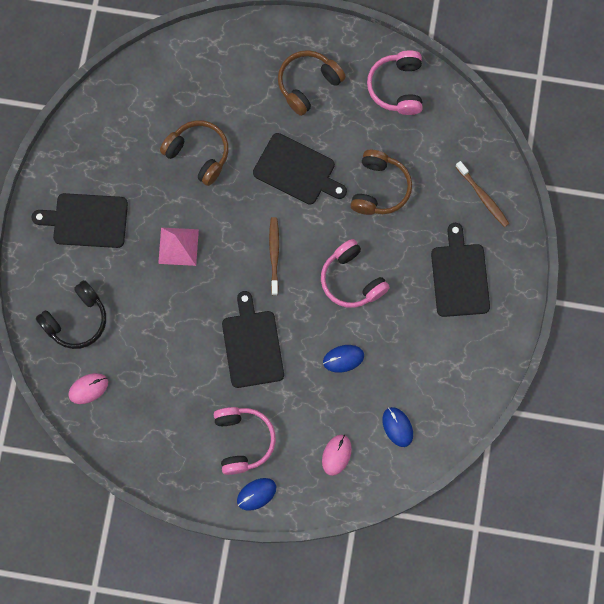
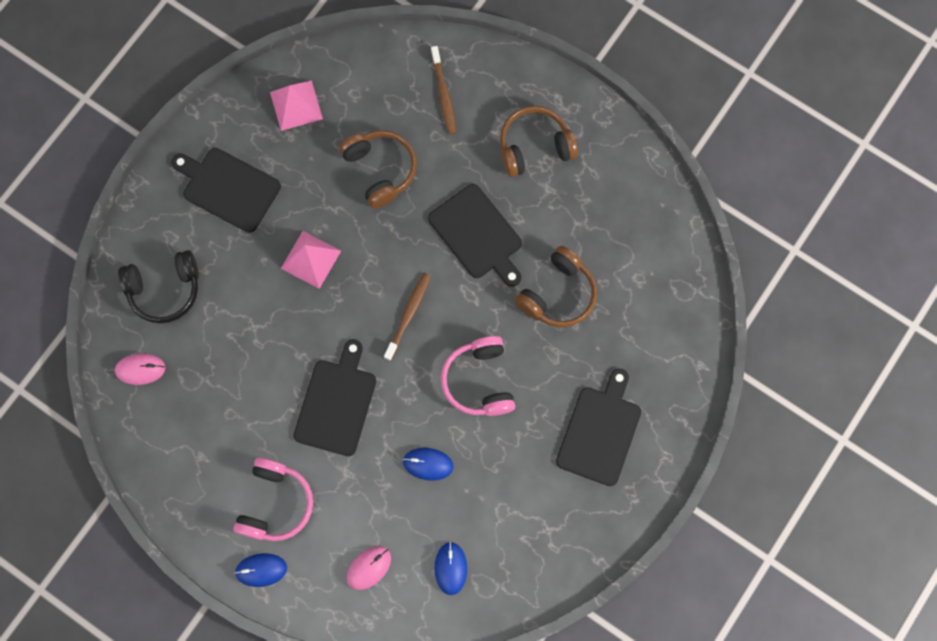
camera: 25 degrees right, 0 degrees up
(107, 133) = (296, 105): none -> pink pyramid
(397, 87) = (630, 192): pink headphones -> none
(483, 196) = (668, 354): brown toothbrush -> brown toothbrush (443, 94)

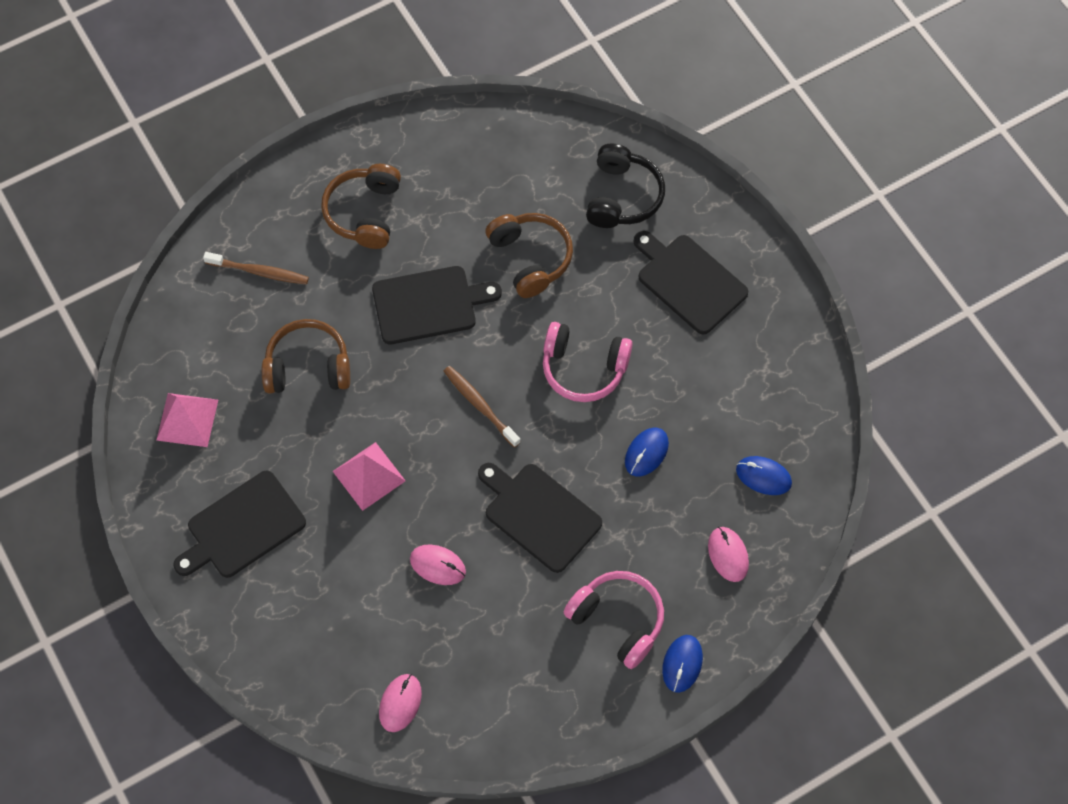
camera: 65 degrees left, 10 degrees down
(165, 289) = (322, 641): black headphones -> black headphones (622, 196)
(261, 345) = (438, 565): none -> pink mouse

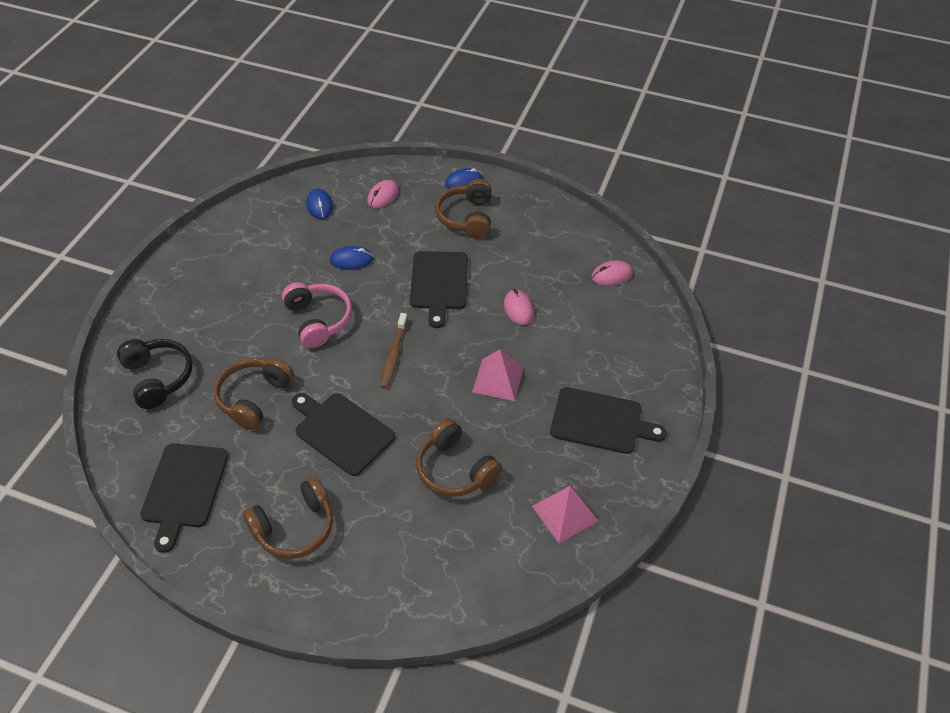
camera: 130 degrees left, 15 degrees down
(259, 271) = (407, 561): brown toothbrush -> none
(618, 620) = (467, 217): pink headphones -> brown headphones
(622, 196) = (158, 378): black headphones -> black headphones turned 90 degrees clockwise
(689, 281) = (206, 305): black cutting board -> black cutting board (184, 489)

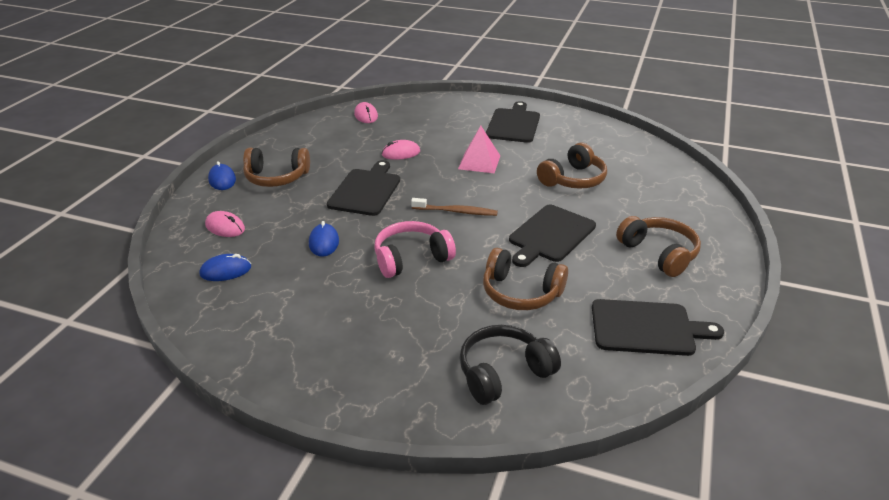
camera: 90 degrees left, 15 degrees down
(439, 283) = (366, 190): black cutting board -> black cutting board turned 75 degrees counterclockwise
(565, 513) = (596, 138): pink pyramid -> none

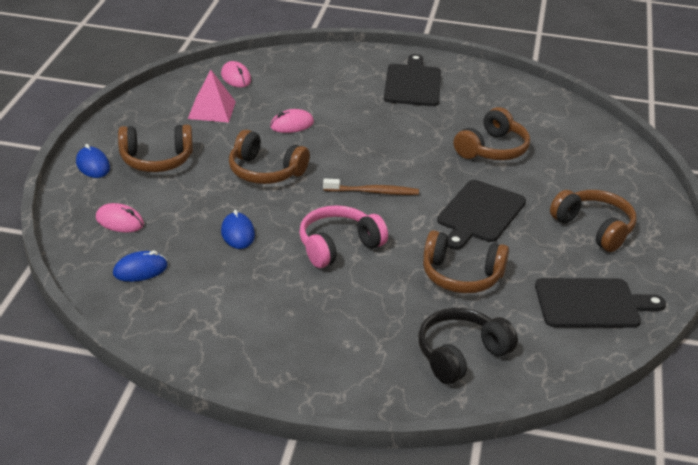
camera: 10 degrees left, 0 degrees up
(366, 190) = (265, 171): black cutting board -> brown headphones
(479, 162) = (384, 132): pink pyramid -> pink pyramid (211, 110)

